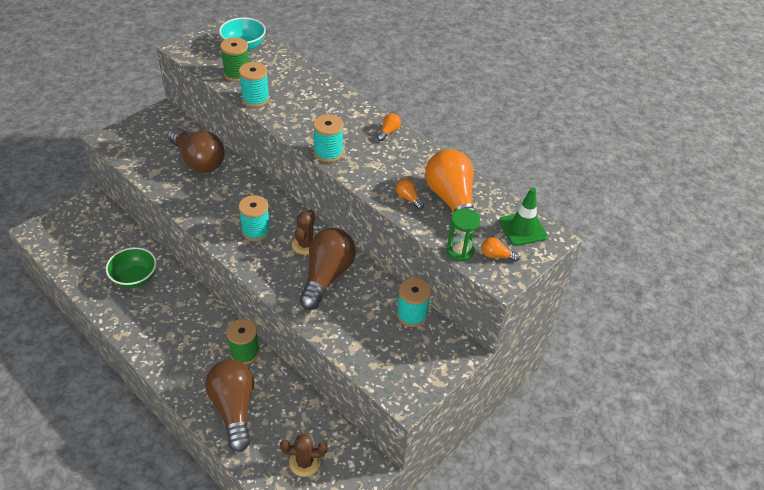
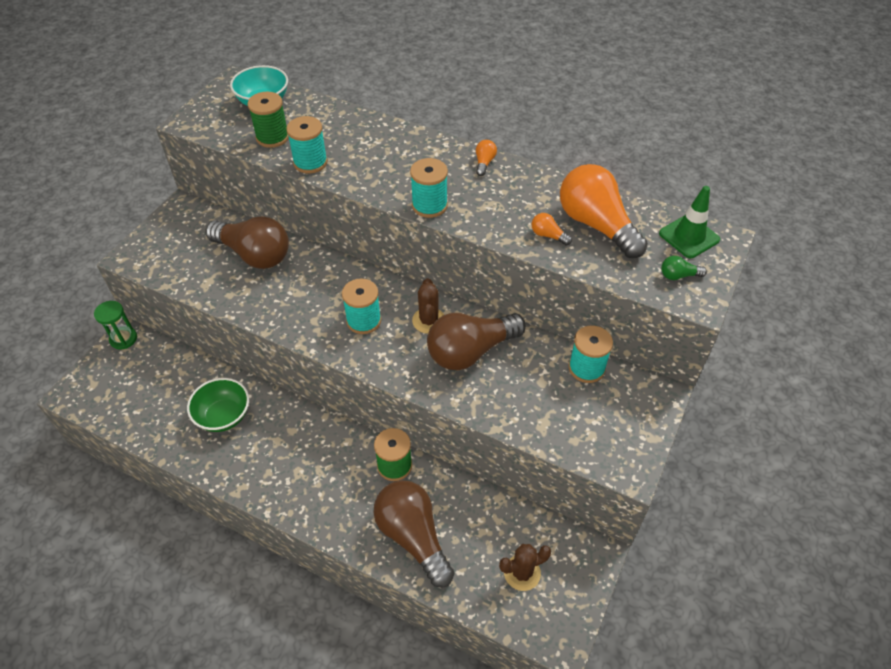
camera: 15 degrees left, 5 degrees up
(326, 276) = (471, 351): brown light bulb -> brown light bulb turned 120 degrees counterclockwise
(460, 251) = (637, 281): green hourglass -> green hourglass (123, 339)
(496, 256) = (678, 275): orange light bulb -> green light bulb

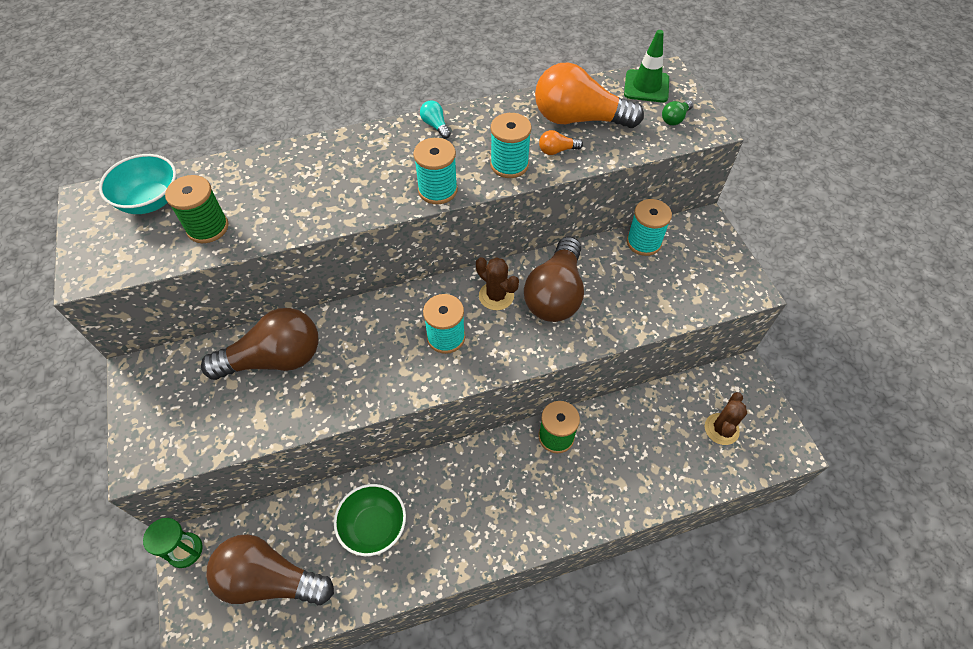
camera: 45 degrees left, 5 degrees up
(310, 162) = (279, 225): turquoise spool -> turquoise spool (509, 165)
(413, 536) = (629, 474): brown light bulb -> brown light bulb (270, 580)
(484, 163) = (435, 126): orange light bulb -> turquoise light bulb

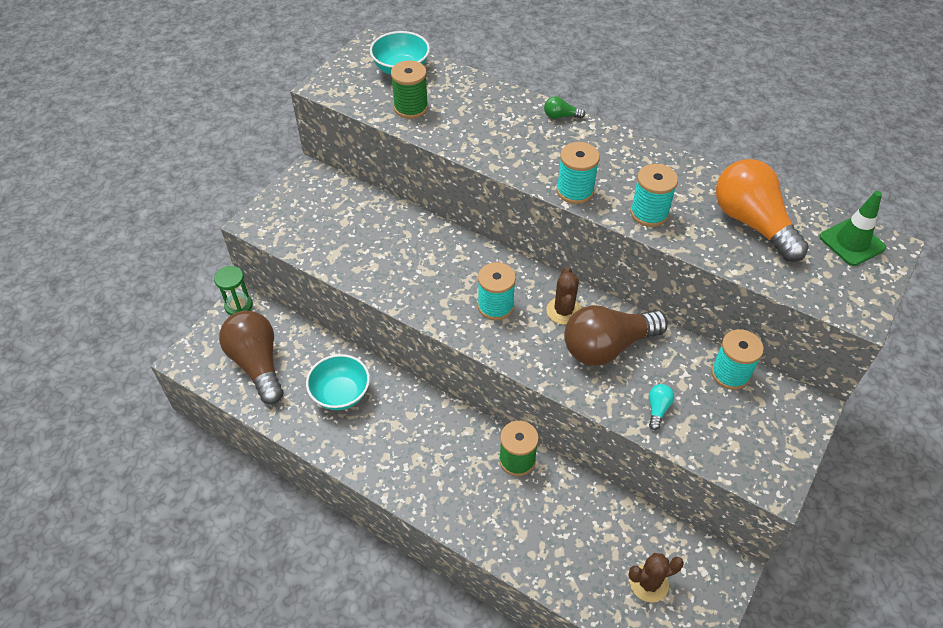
camera: 50 degrees right, 5 degrees down
(274, 359) = (382, 228): brown light bulb -> none
(374, 527) = (341, 394): green bowl -> turquoise bowl
(435, 126) = (633, 149): turquoise light bulb -> turquoise light bulb (657, 409)
(557, 150) = (700, 231): orange light bulb -> none
(675, 119) = (839, 283): green light bulb -> green light bulb (561, 116)

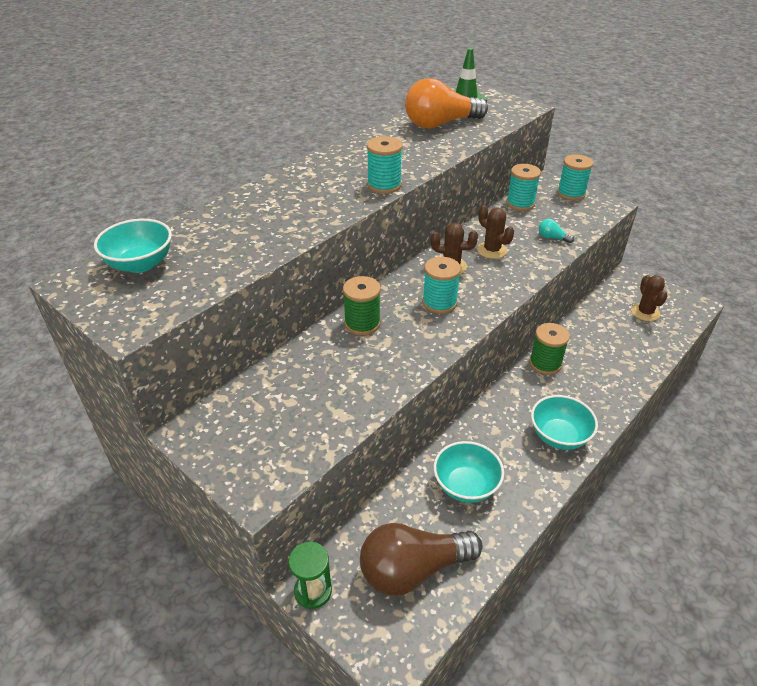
camera: 80 degrees left, 10 degrees down
(410, 471) = (559, 436): none -> turquoise bowl
(411, 108) = (216, 263): green spool -> green spool (362, 323)
(561, 116) = (281, 179): green light bulb -> none
(607, 347) = (492, 250): brown light bulb -> brown cactus
(649, 213) = (420, 158): turquoise spool -> turquoise spool (571, 194)

